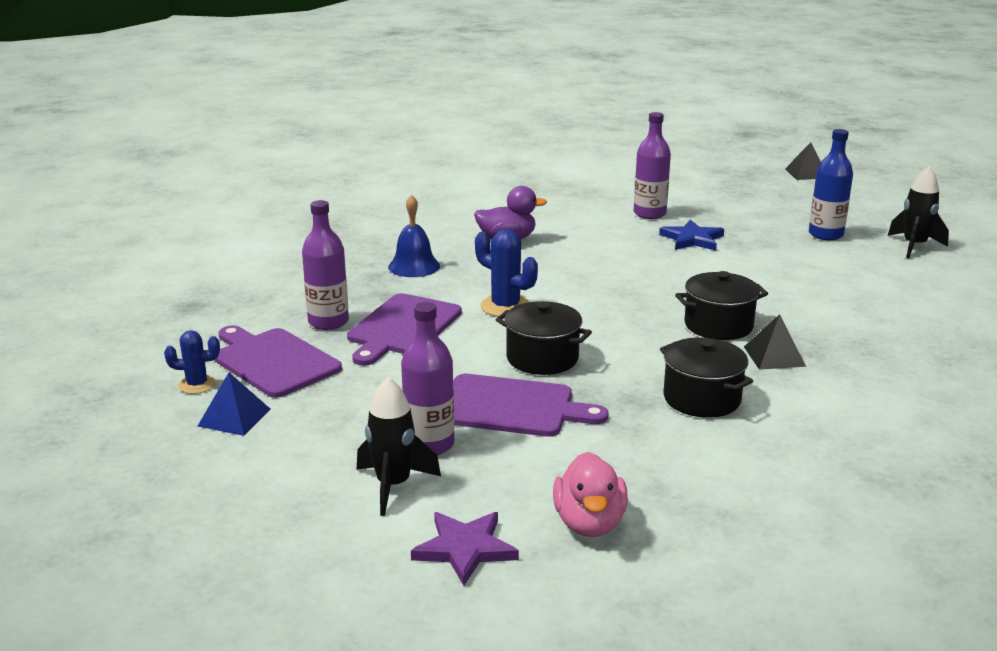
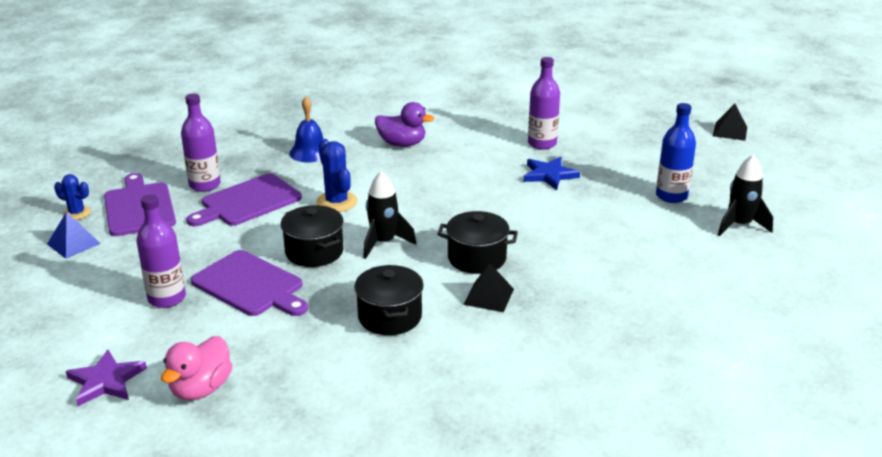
camera: 25 degrees right, 5 degrees up
(393, 486) = (113, 322): black rocket -> black rocket (383, 243)

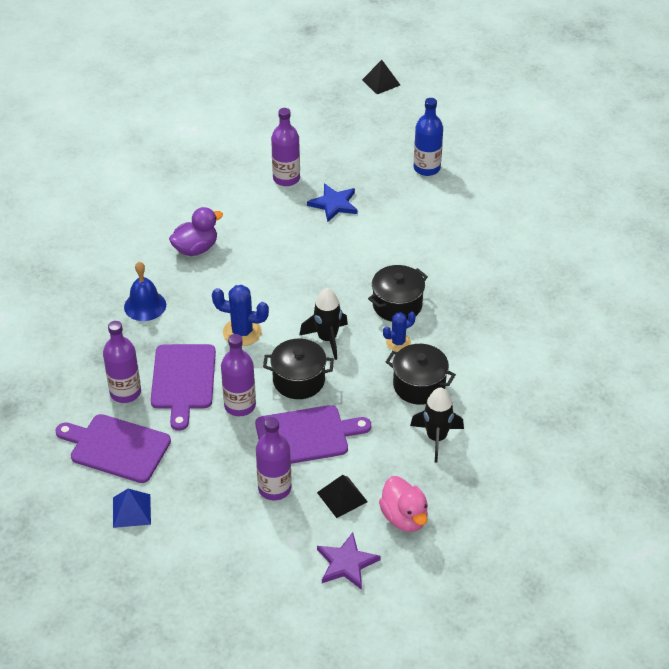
camera: 50 degrees left, 15 degrees up
(77, 213) = (81, 490): blue cactus -> blue cactus (398, 342)
(249, 238) = (240, 405): none -> purple bottle
(488, 296) = (446, 326): black pyramid -> black pyramid (342, 497)
(739, 225) = (492, 165): black rocket -> black rocket (436, 438)

